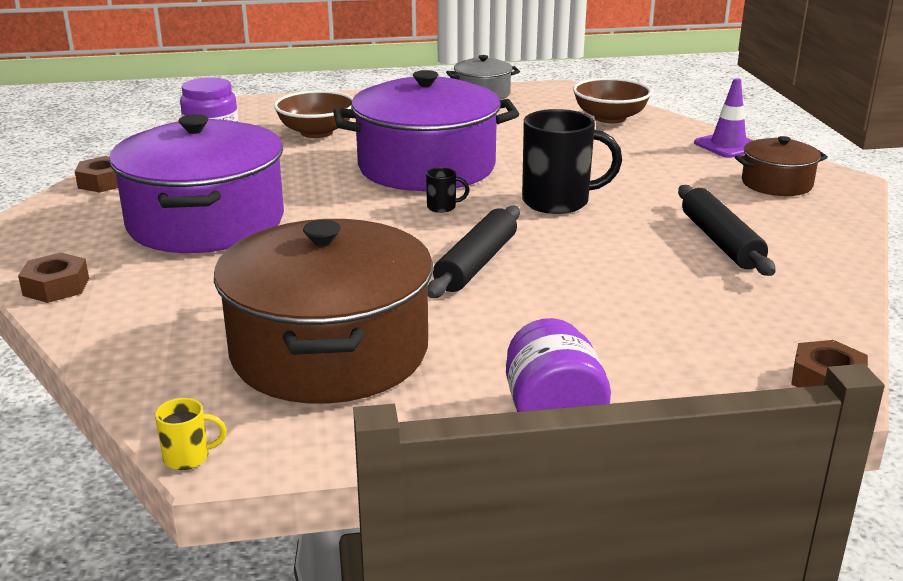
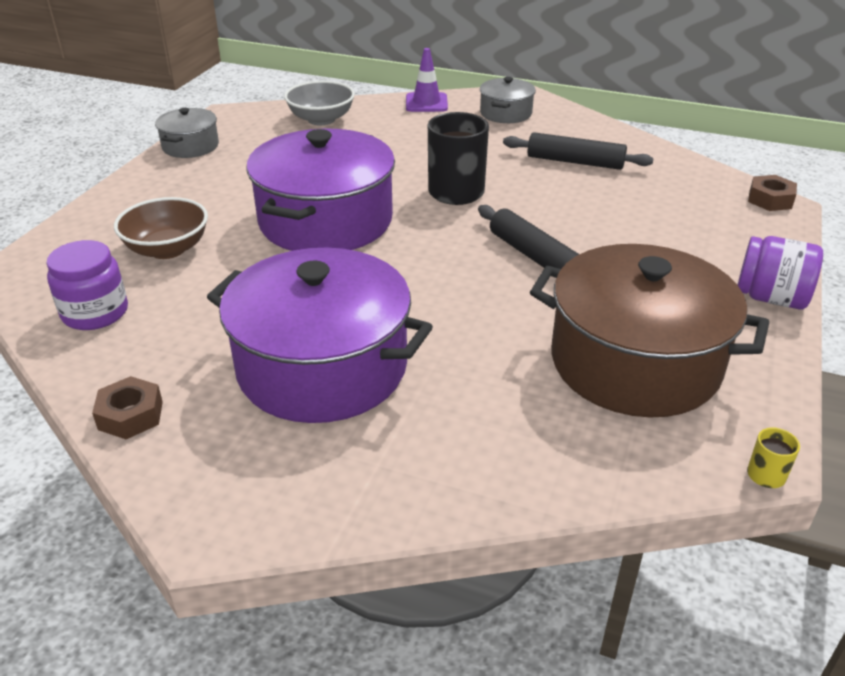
camera: 60 degrees left, 10 degrees up
(56, 287) = (391, 500): brown nut -> none
(443, 207) = (418, 239): black mug -> none
(610, 118) = (321, 119): brown bowl -> grey bowl
(776, 184) = (506, 113): brown pot -> grey pot

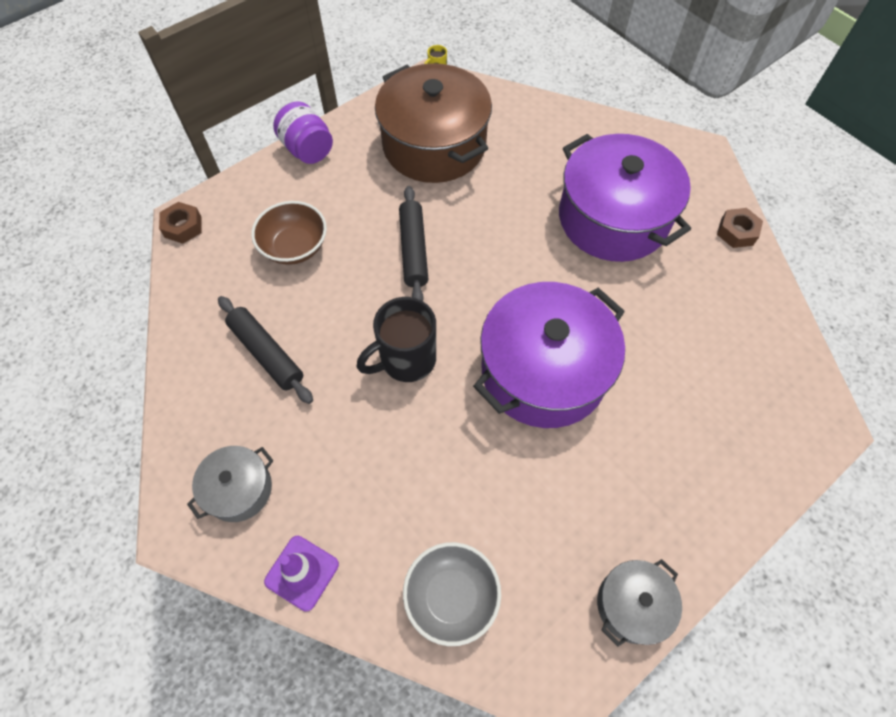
camera: 150 degrees left, 25 degrees up
(95, 313) = (756, 337): purple jar -> none
(167, 249) = (691, 395): brown bowl -> brown bowl (295, 247)

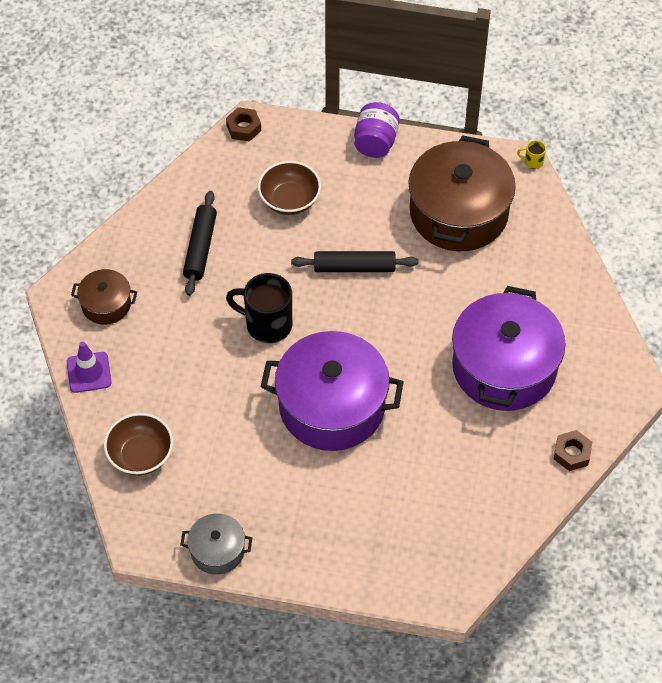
camera: 50 degrees right, 5 degrees down
(239, 489) = (106, 304): grey pot -> brown pot
(414, 250) = (354, 267): black rolling pin -> black rolling pin turned 45 degrees clockwise
(451, 596) = (140, 455): grey bowl -> brown bowl

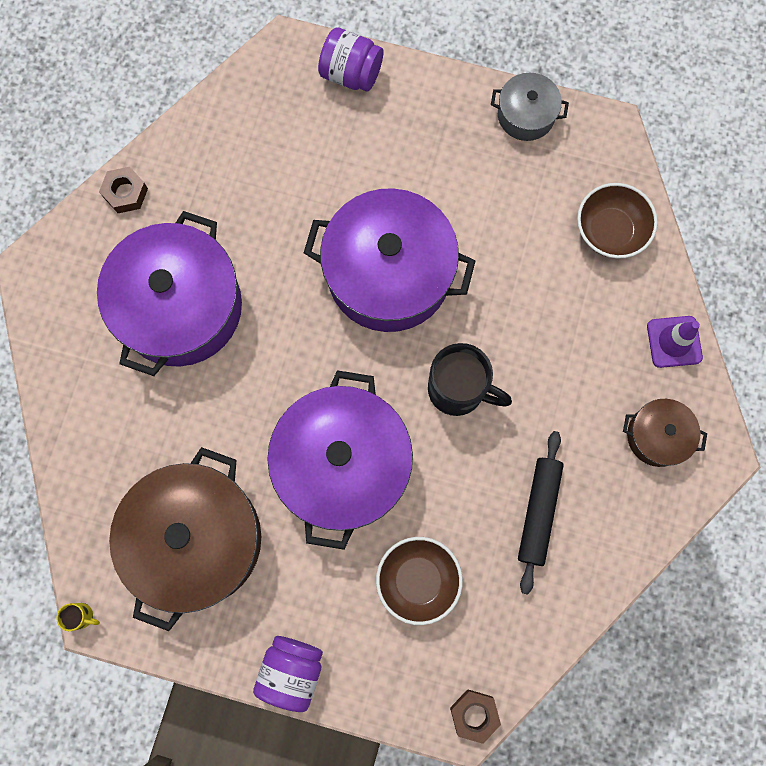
camera: 175 degrees left, 20 degrees up
(354, 267) = (342, 464): black rolling pin -> purple pot
(385, 576) = (351, 74): none -> purple jar

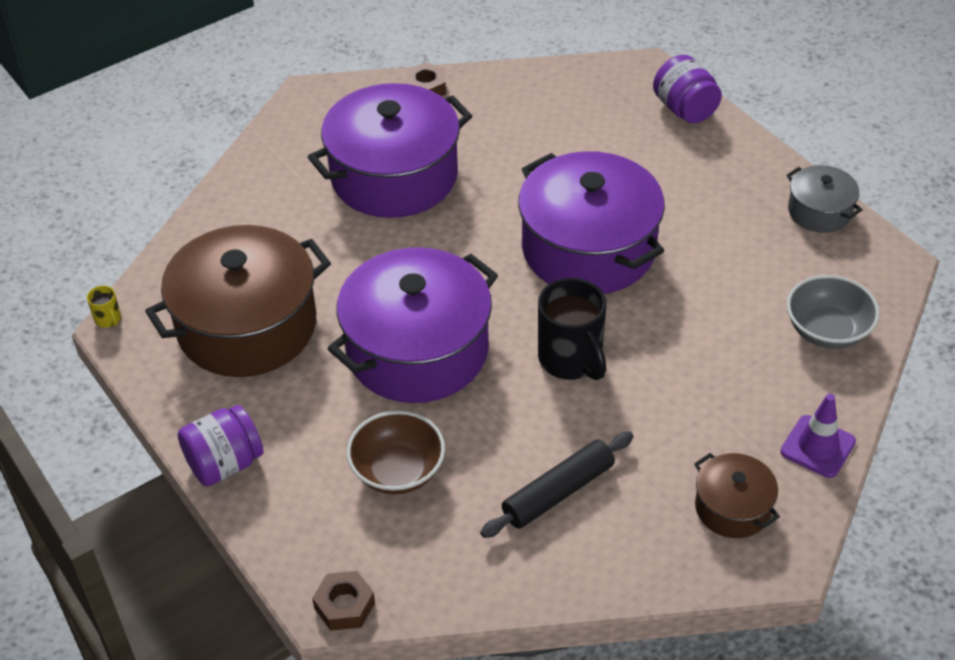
camera: 40 degrees right, 30 degrees down
(610, 231) = (827, 331): brown bowl -> grey bowl

